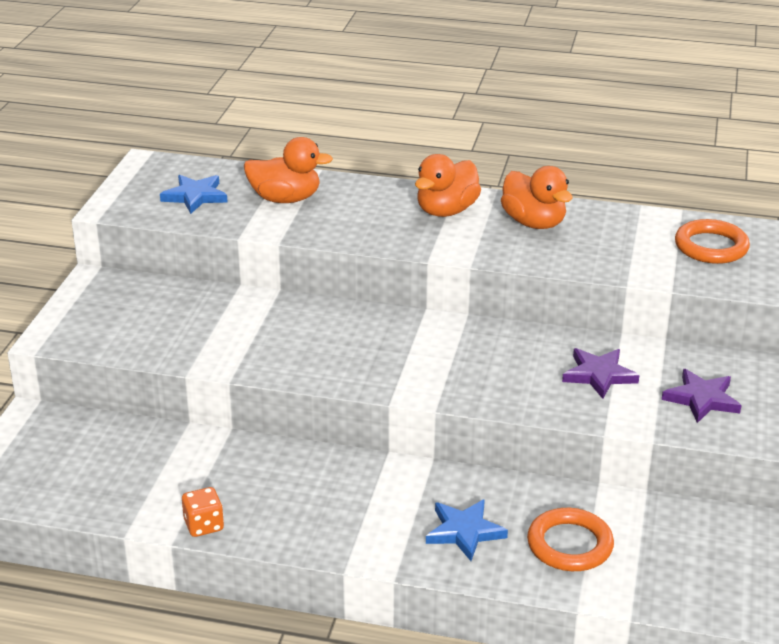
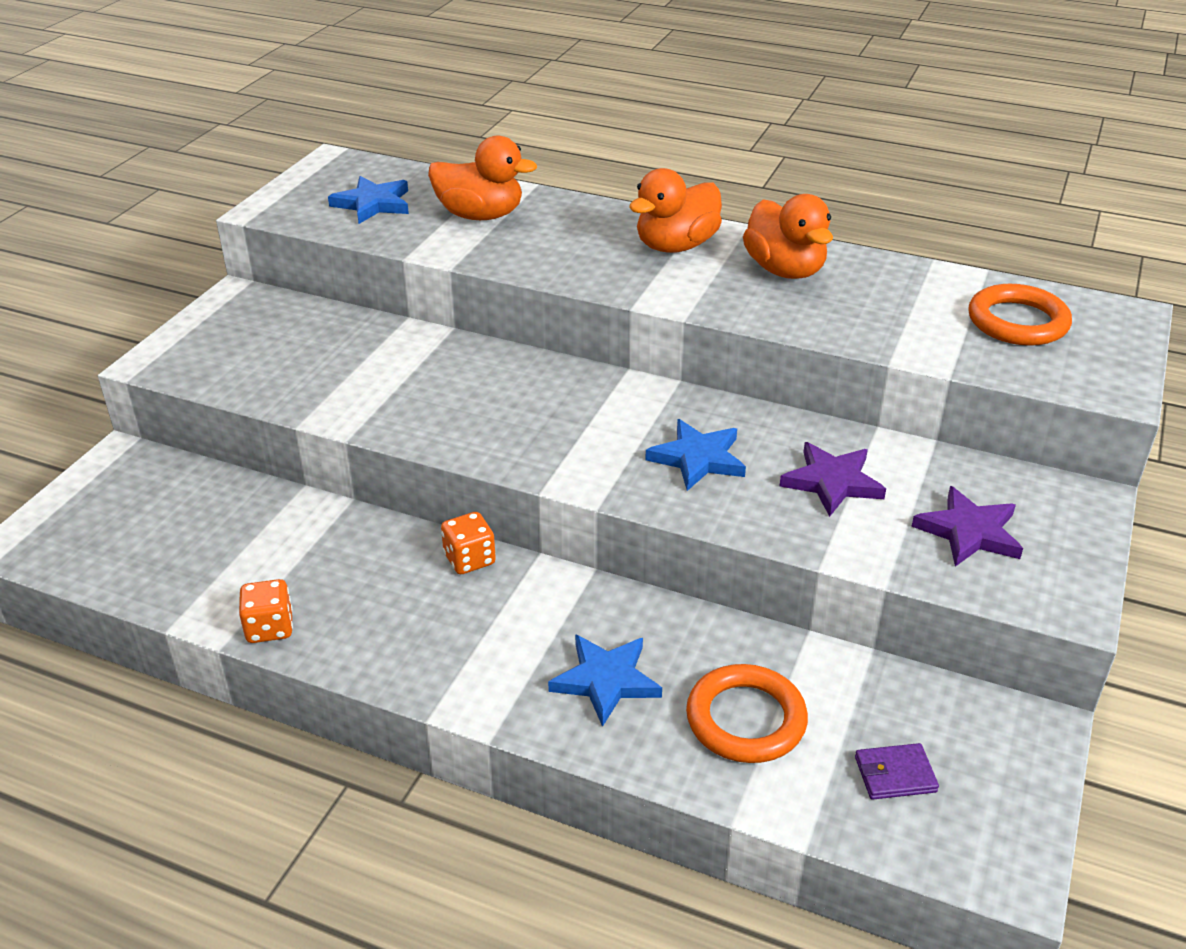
camera: 10 degrees right, 5 degrees up
(337, 462) = (469, 559): none -> orange dice
(498, 368) = (698, 458): none -> blue star
(679, 566) = (895, 774): none -> purple wallet

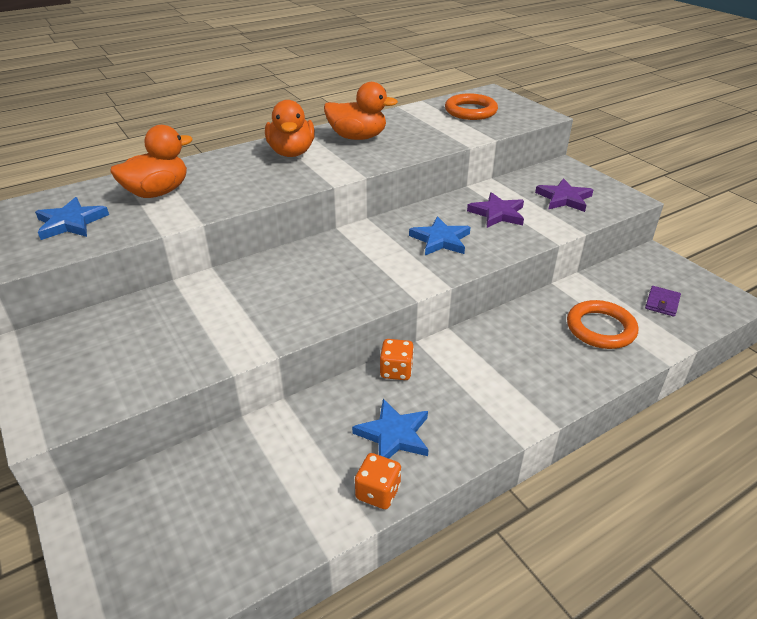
camera: 55 degrees left, 0 degrees up
(606, 680) = (541, 362): blue star -> blue star (394, 435)

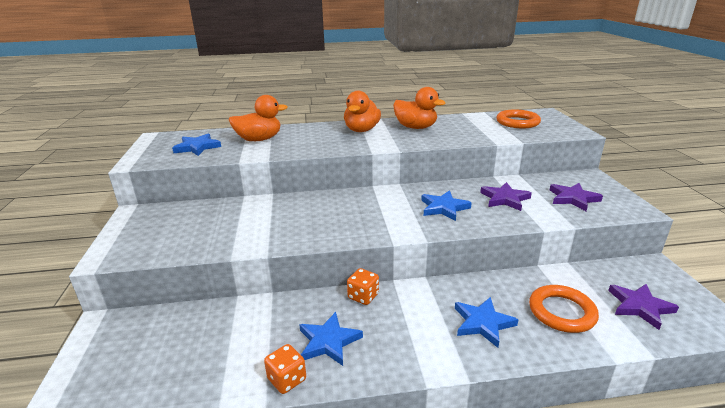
camera: 25 degrees right, 10 degrees down
(537, 363) = (483, 323): none -> blue star
(662, 303) = (640, 307): purple wallet -> purple star

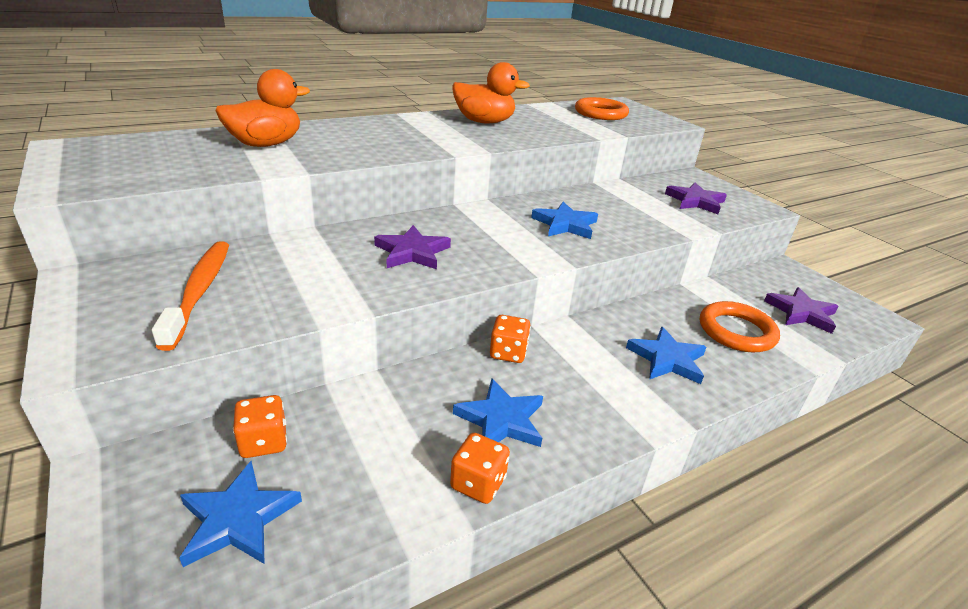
camera: 25 degrees left, 5 degrees up
(184, 227) = (199, 291): none -> orange toothbrush
(184, 324) = (264, 442): none -> orange dice
(197, 147) = (164, 159): blue star -> blue star (238, 519)
(362, 130) = (414, 127): orange duck -> none
(505, 199) = (626, 207): purple star -> purple star (412, 252)

